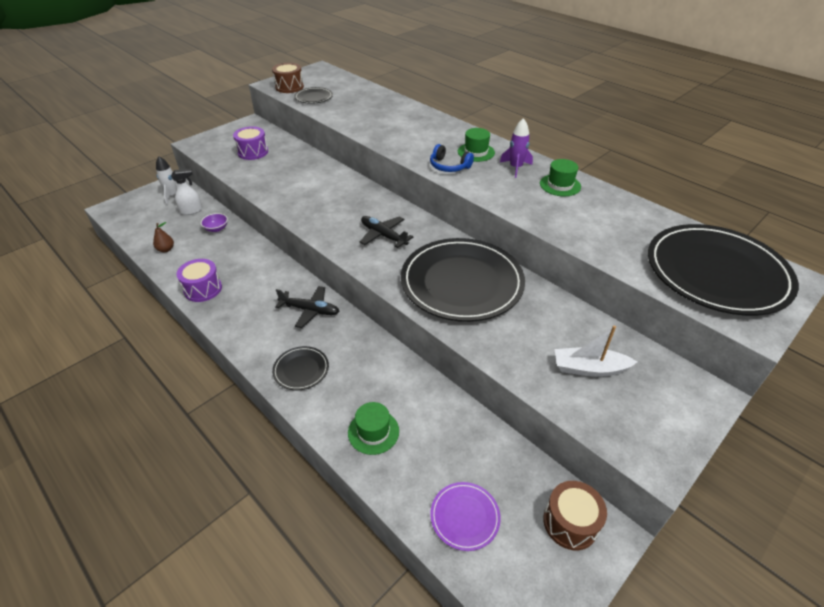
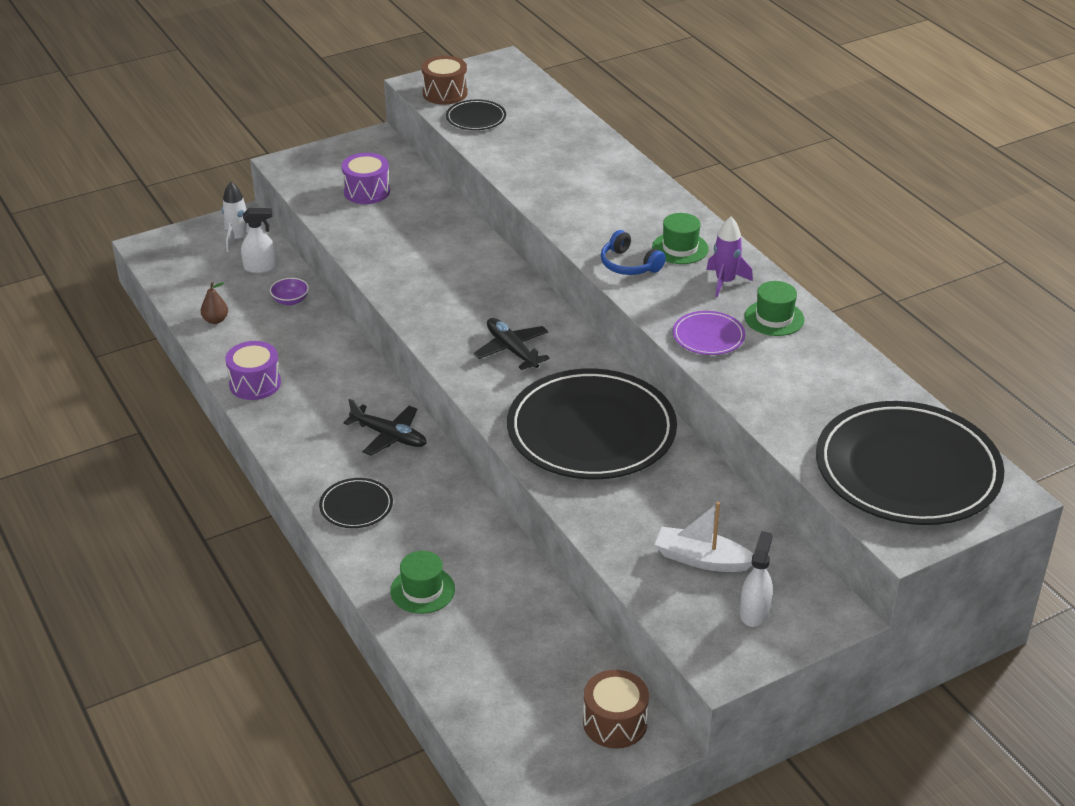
camera: 15 degrees right, 5 degrees down
(465, 517) = (495, 692): purple plate -> purple plate (708, 336)
(652, 406) = (754, 612): none -> white spray bottle

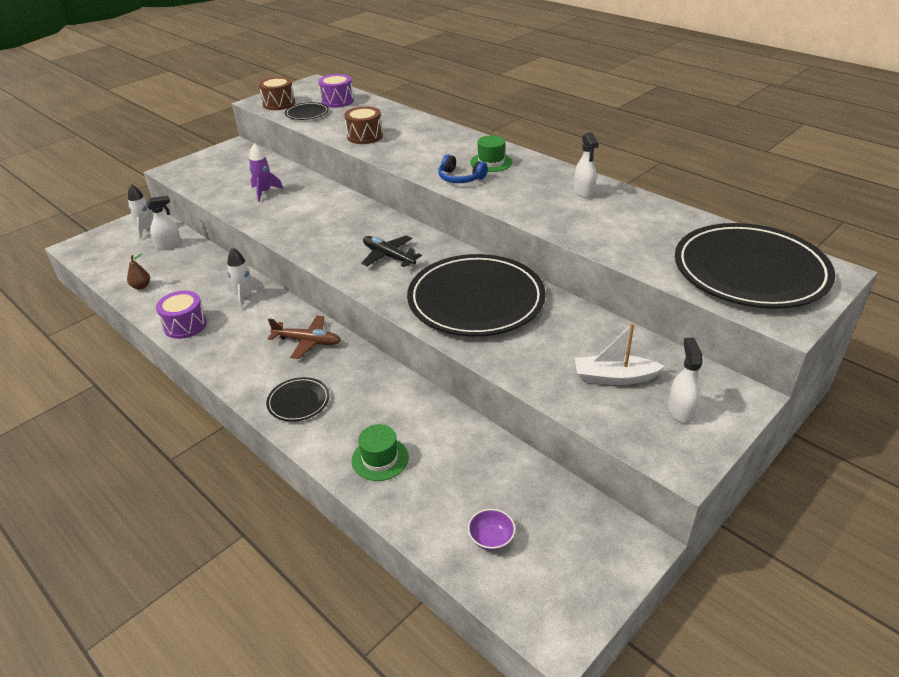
camera: 15 degrees left, 0 degrees up
(290, 301) = (198, 262): purple bowl -> purple bowl (491, 539)
(334, 361) = (245, 297): none -> white rocket
(367, 191) = (238, 177): purple drum -> purple drum (337, 101)
(389, 436) = (307, 341): black plane -> brown plane
(615, 723) = (595, 536): brown drum -> brown drum (365, 136)
(708, 336) = (544, 211): purple plate -> none
(725, 282) = (535, 176): purple rocket -> purple rocket (264, 192)
(774, 318) = (584, 192): green hat -> white spray bottle

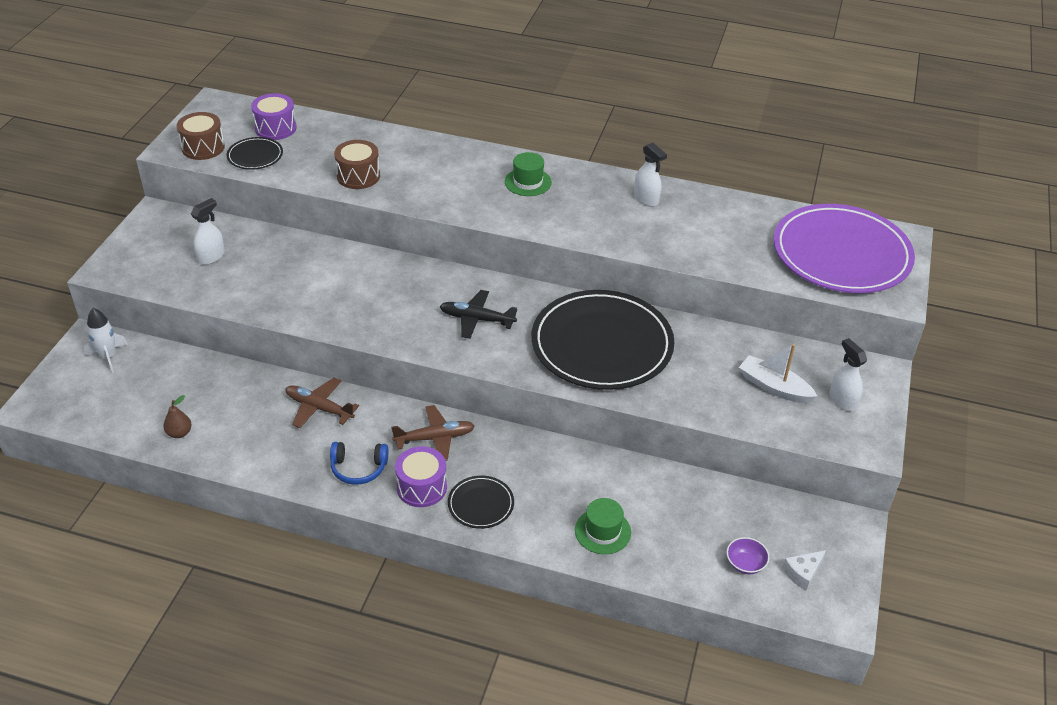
camera: 30 degrees left, 5 degrees up
(169, 245) = (160, 369): white spray bottle -> white spray bottle (211, 257)
(185, 325) = (281, 463): purple drum -> purple drum (421, 487)
(245, 297) = (319, 408): white rocket -> brown plane
(264, 192) = (261, 273): purple rocket -> none
(460, 178) = (512, 211): blue headphones -> blue headphones (358, 468)
(545, 571) = (802, 573): none -> white cheese
(614, 377) = (774, 387): white boat -> white boat turned 60 degrees clockwise
(750, 271) = (841, 254): black plate -> purple plate

